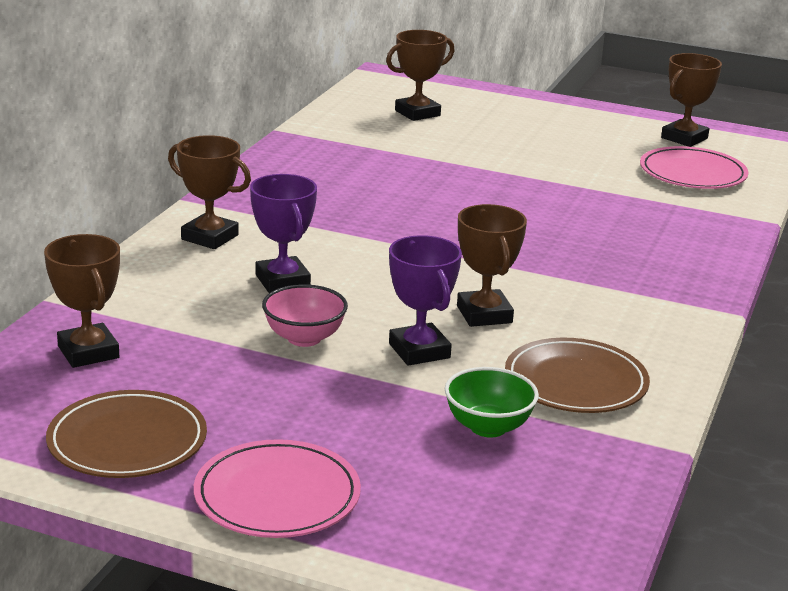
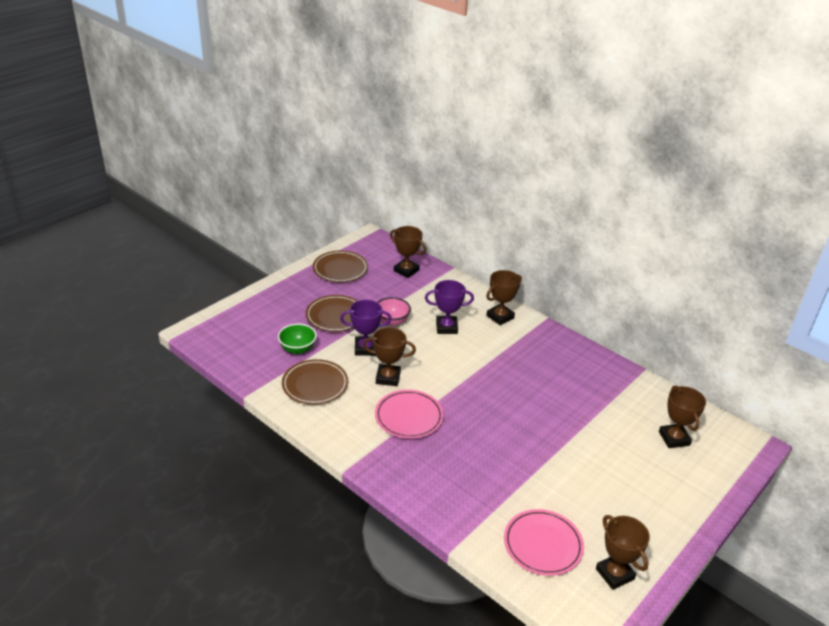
camera: 110 degrees right, 10 degrees up
(88, 352) = (406, 270): brown trophy -> brown trophy turned 45 degrees clockwise
(277, 496) = (288, 291): pink plate -> pink plate (409, 416)
(334, 406) = (335, 316): none -> brown plate

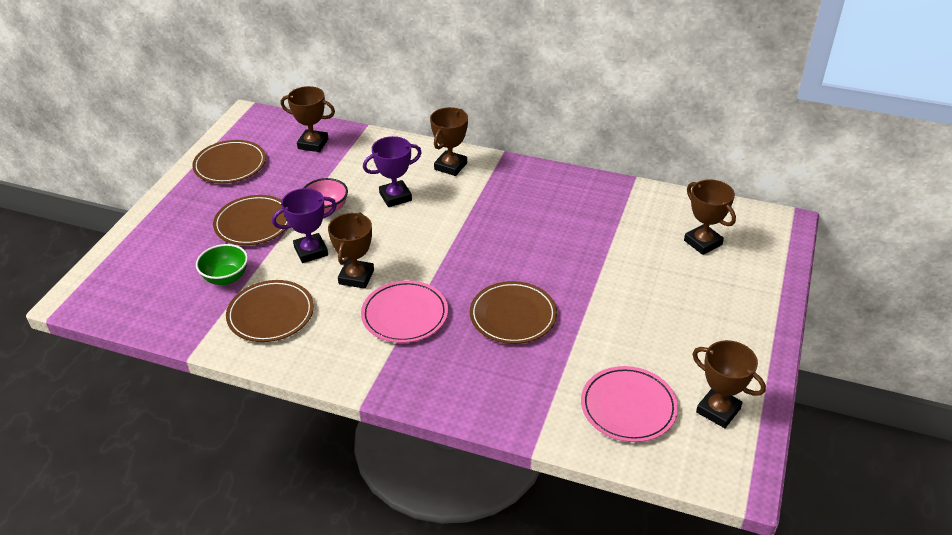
camera: 20 degrees left, 5 degrees up
(388, 378) = (356, 277): brown trophy -> brown trophy turned 60 degrees counterclockwise
(489, 444) = (513, 315): none -> brown plate

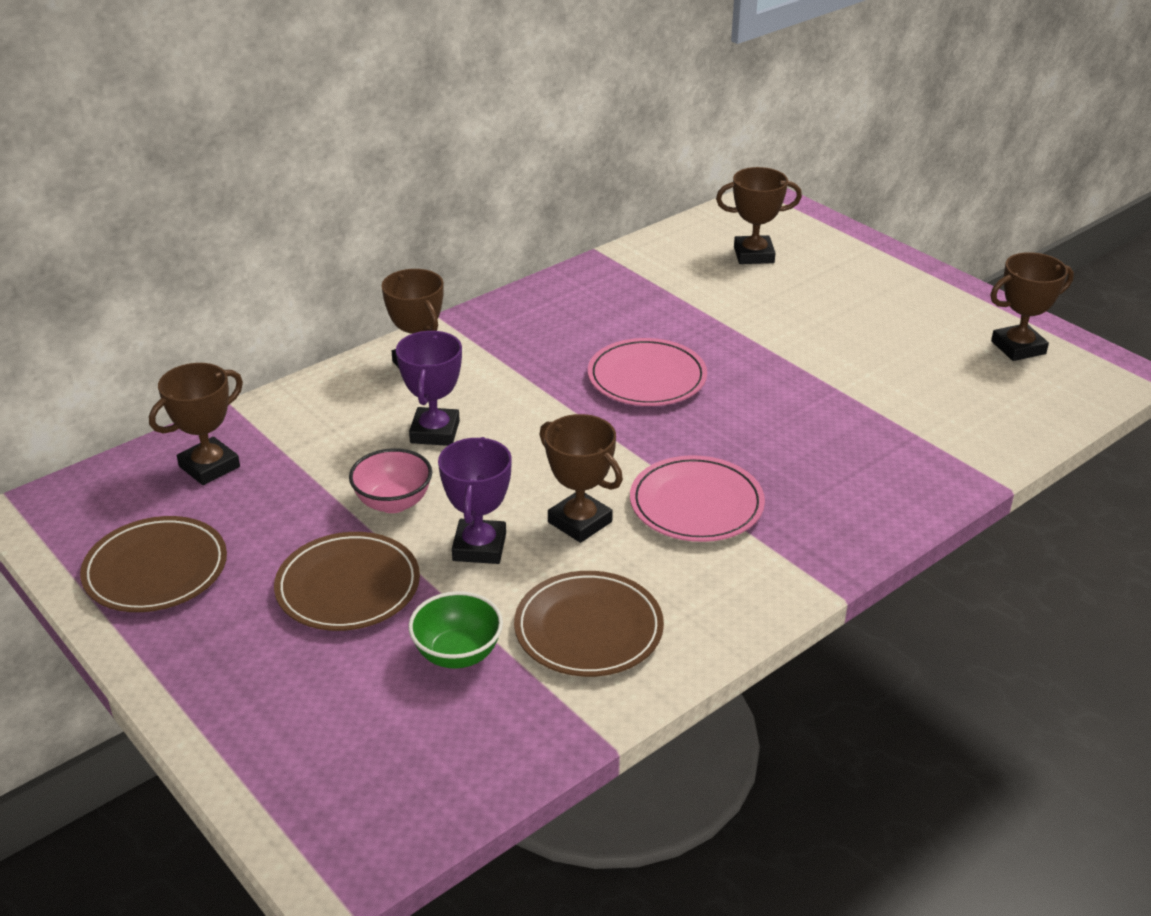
camera: 60 degrees left, 5 degrees down
(513, 315) = (769, 421): brown plate -> none
(628, 407) = (978, 398): pink plate -> pink plate (647, 378)

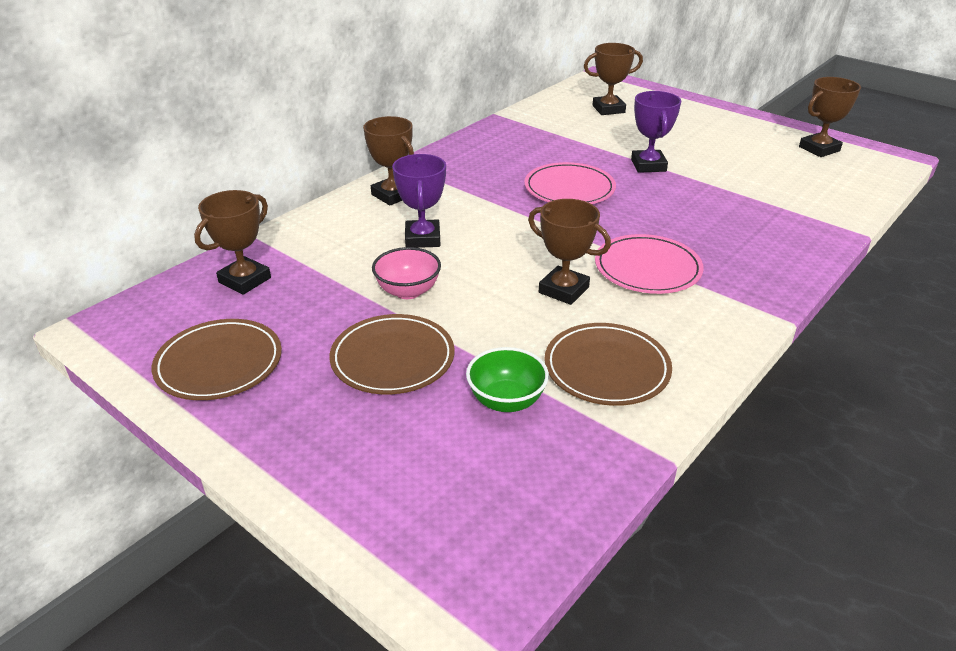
camera: 10 degrees left, 0 degrees up
(479, 547) = (491, 316): purple trophy -> purple trophy (648, 165)

